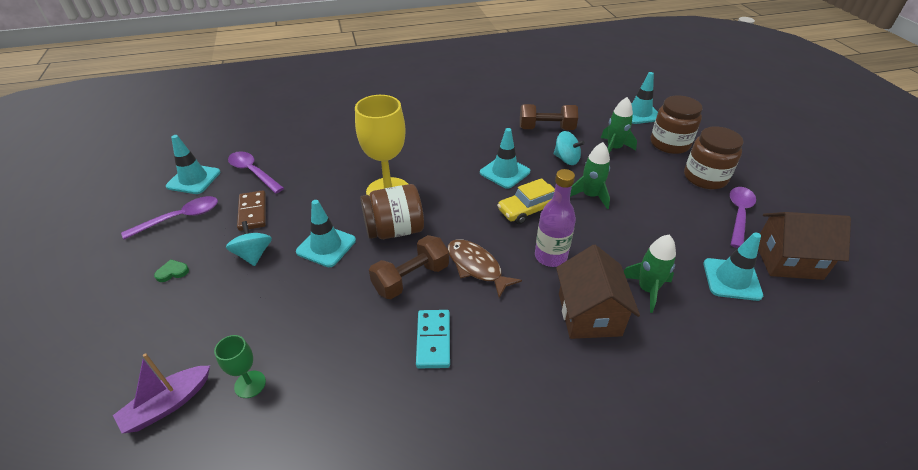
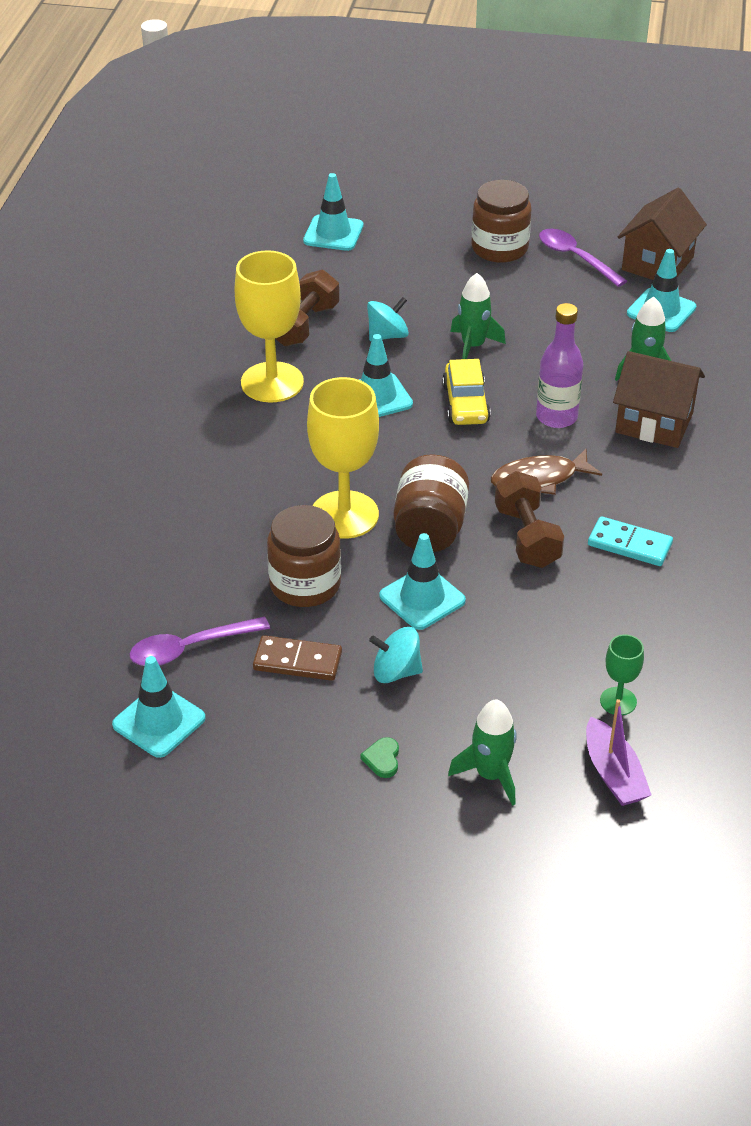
camera: 65 degrees left, 0 degrees up
(180, 218) = (258, 744): purple spoon -> none
(486, 133) = (272, 382): none -> yellow goblet
(614, 148) = (394, 288): green rocket -> green rocket (490, 775)
(669, 143) = (417, 242): brown jar -> brown jar (305, 584)

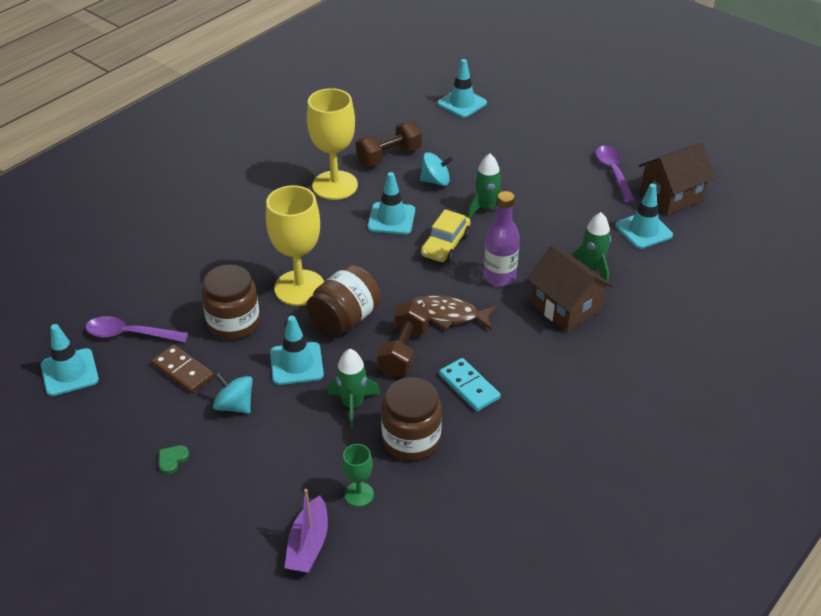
camera: 30 degrees right, 0 degrees up
(490, 775) = (228, 504): green rocket -> green rocket (353, 405)
(499, 248) = (565, 149): brown jar -> brown jar (411, 439)

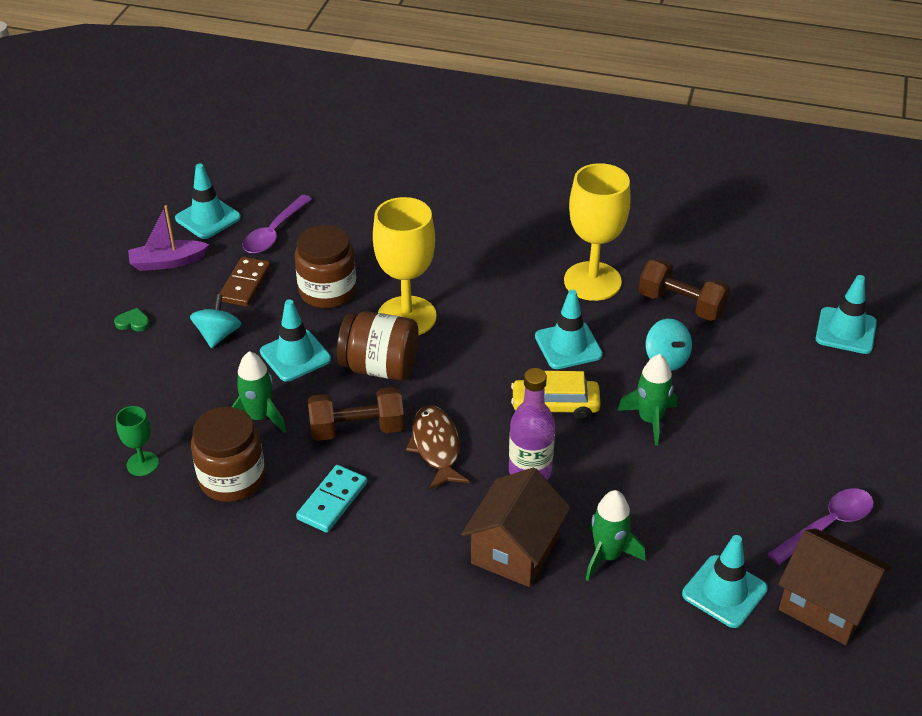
camera: 65 degrees right, 0 degrees up
(130, 334) = (274, 232): purple spoon -> purple spoon turned 135 degrees counterclockwise
(308, 544) = (68, 450): purple boat -> purple boat (167, 262)

